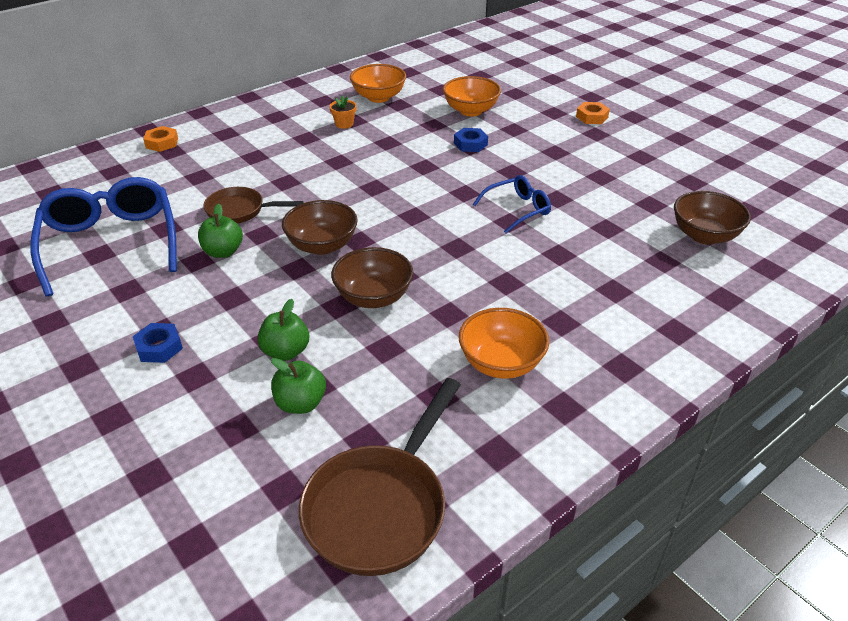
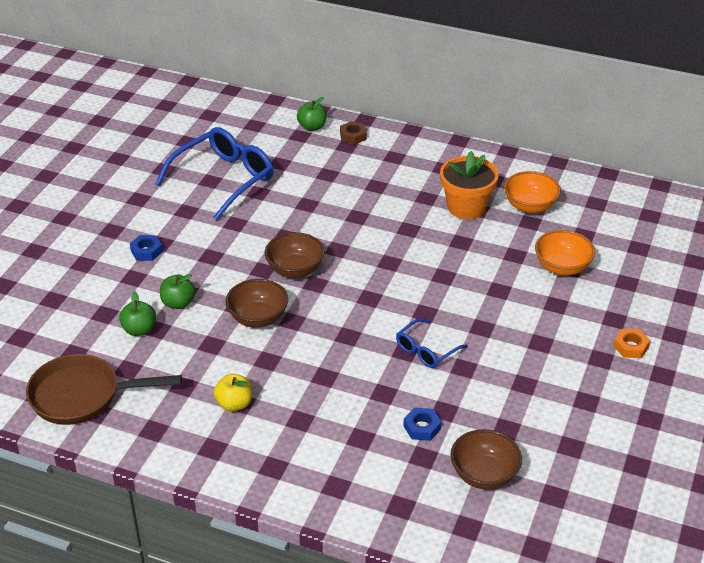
camera: 60 degrees right, 0 degrees up
(162, 143) = (353, 136): orange nut -> brown nut
(223, 252) = (252, 229): green apple -> green apple (312, 127)
(240, 211) = (303, 214): brown pan -> none
(344, 124) = (466, 207): orange flower pot -> orange flower pot, size x2.25
(470, 144) = (503, 288): blue nut -> blue nut (422, 427)
(501, 363) = (234, 404): orange bowl -> yellow apple
(517, 209) = (426, 350): blue glasses -> blue glasses turned 105 degrees clockwise

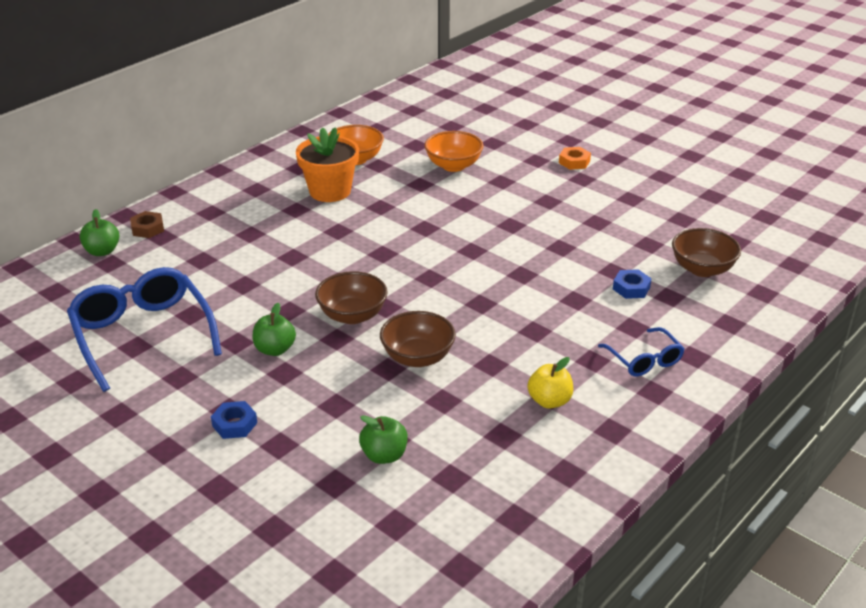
camera: 70 degrees left, 5 degrees down
(82, 396) = (481, 526): brown pan -> none
(178, 303) = (354, 414): green apple -> green apple (275, 349)
(426, 350) = (527, 262): blue glasses -> blue glasses (644, 360)

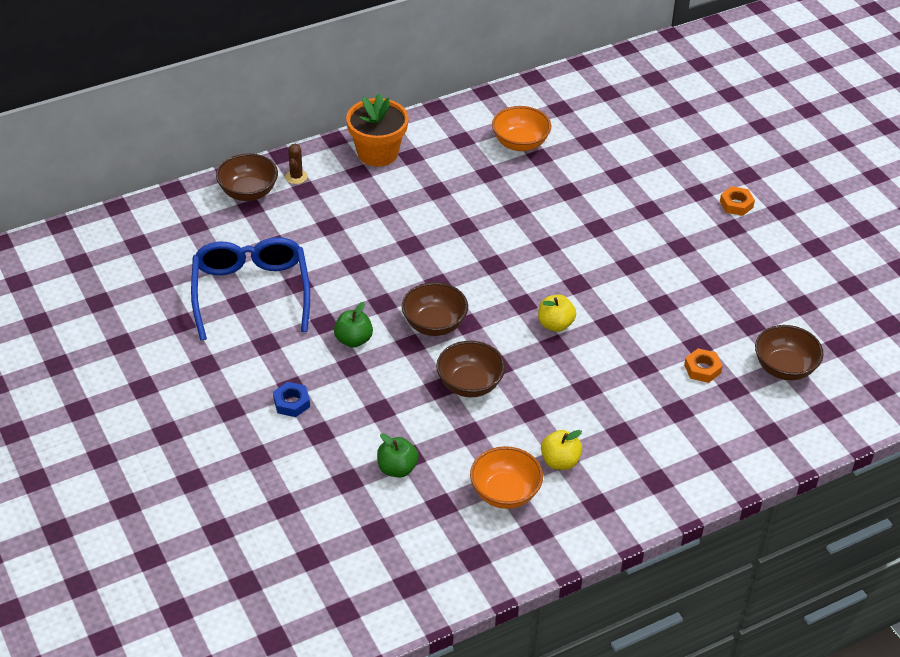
camera: 20 degrees right, 10 degrees up
(102, 251) = (248, 192): green apple -> brown bowl
(148, 228) = (296, 177): brown nut -> brown cactus
(330, 191) = (478, 177): orange flower pot -> orange flower pot (377, 153)
(453, 166) = (612, 177): orange bowl -> orange bowl (505, 493)
(472, 287) = (555, 324): none -> yellow apple
(631, 288) = (702, 369): blue nut -> orange nut
(644, 360) = (667, 447): blue glasses -> none

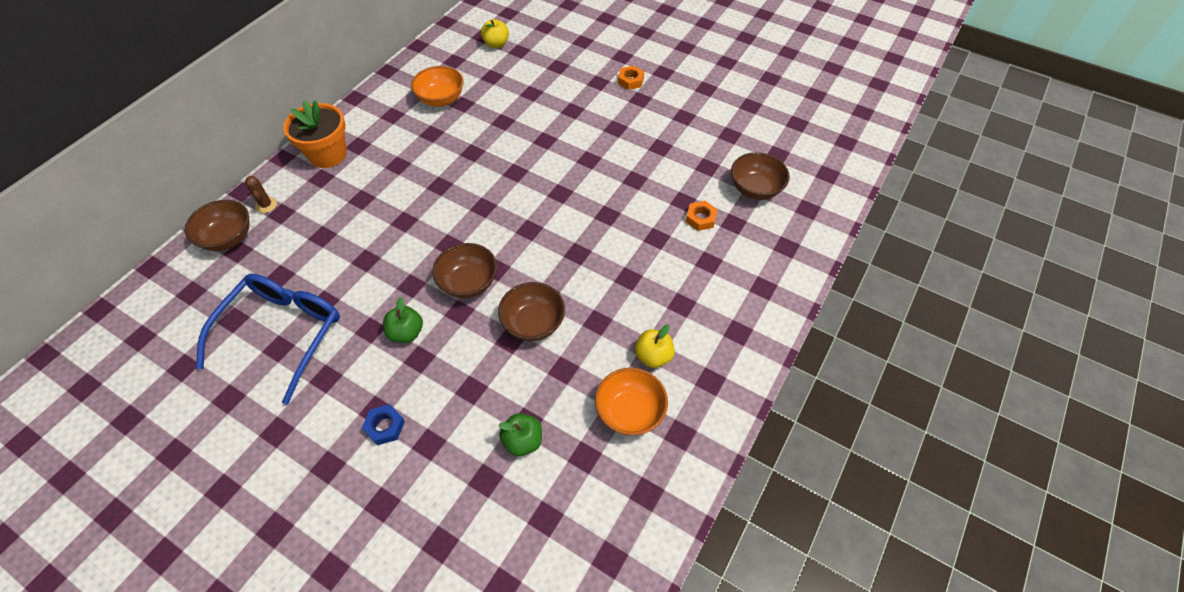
camera: 30 degrees left, 10 degrees up
(251, 292) = (282, 333): blue glasses -> blue glasses turned 60 degrees clockwise
(555, 324) = (567, 235): yellow apple -> yellow apple (496, 44)

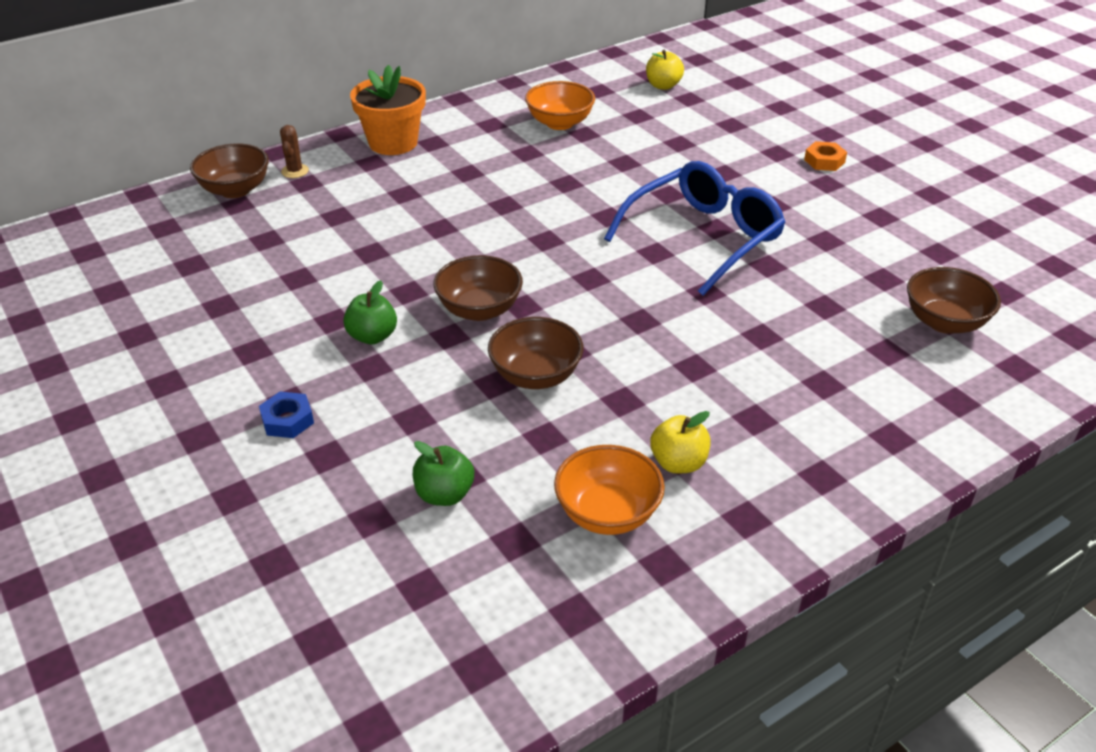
camera: 25 degrees right, 15 degrees down
(282, 333) = (234, 293): blue glasses -> blue glasses (703, 237)
(700, 218) = (840, 332): orange nut -> none

